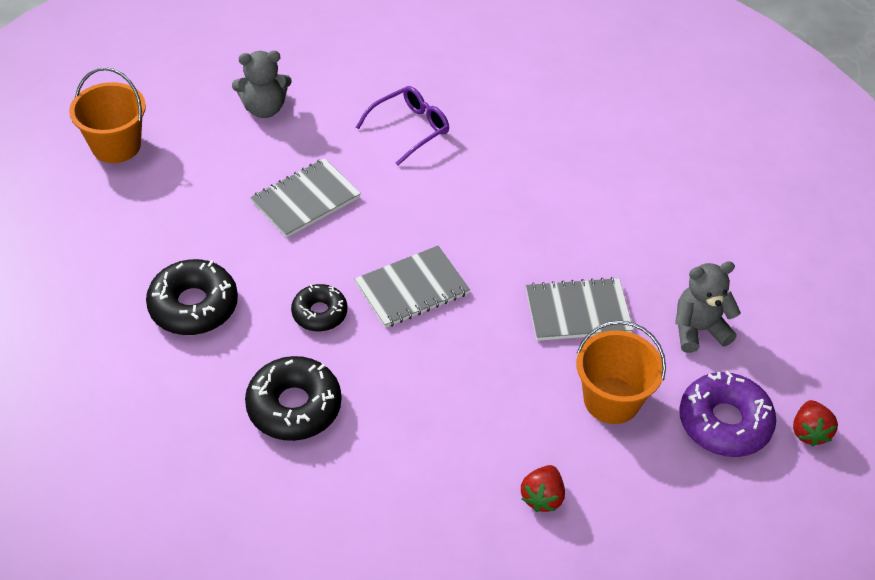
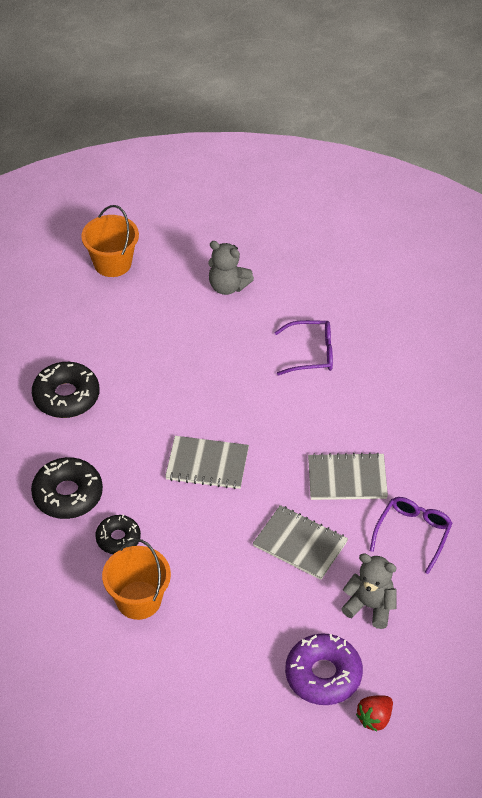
camera: 40 degrees right, 0 degrees up
(306, 200) = (196, 365): grey notebook -> grey notebook (347, 478)
(319, 313) = (135, 446): black donut -> black donut (118, 538)
(542, 497) = (160, 643): red strawberry -> none
(611, 400) = (263, 613): orange bucket -> orange bucket (138, 600)
(667, 240) = (413, 534): none -> purple glasses

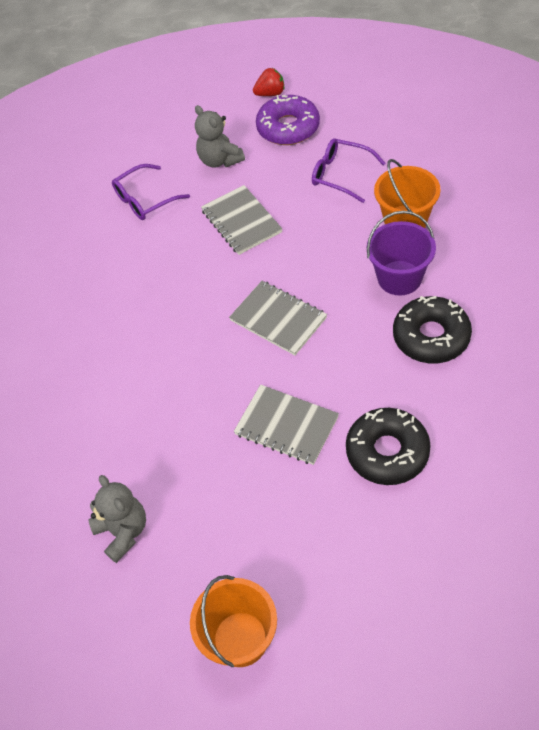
camera: 145 degrees left, 5 degrees up
(118, 538) = (399, 278): black donut -> purple bucket
(311, 353) = (98, 401): purple glasses -> purple glasses (341, 175)
(347, 478) = (162, 262): grey notebook -> grey notebook (286, 426)

